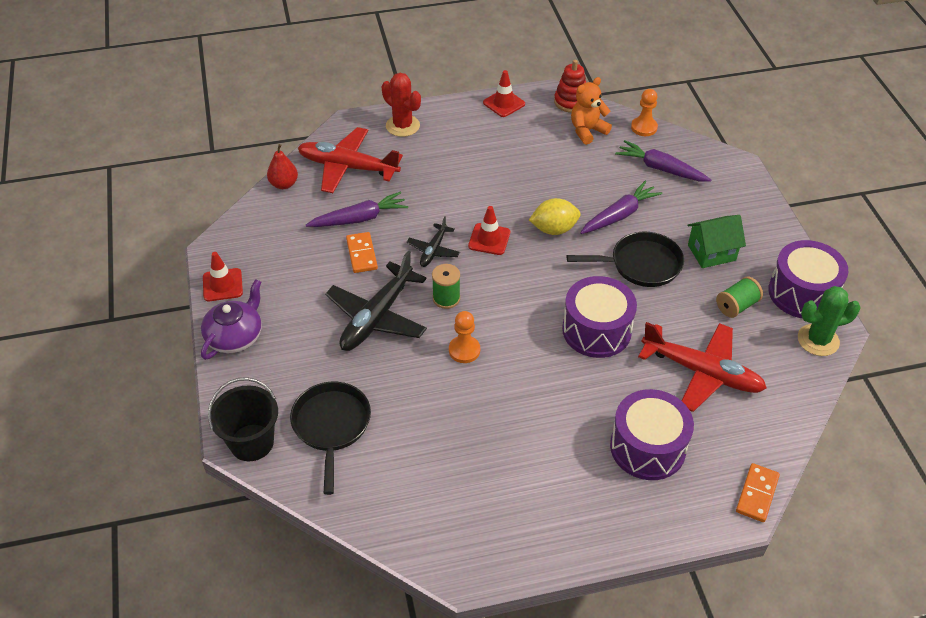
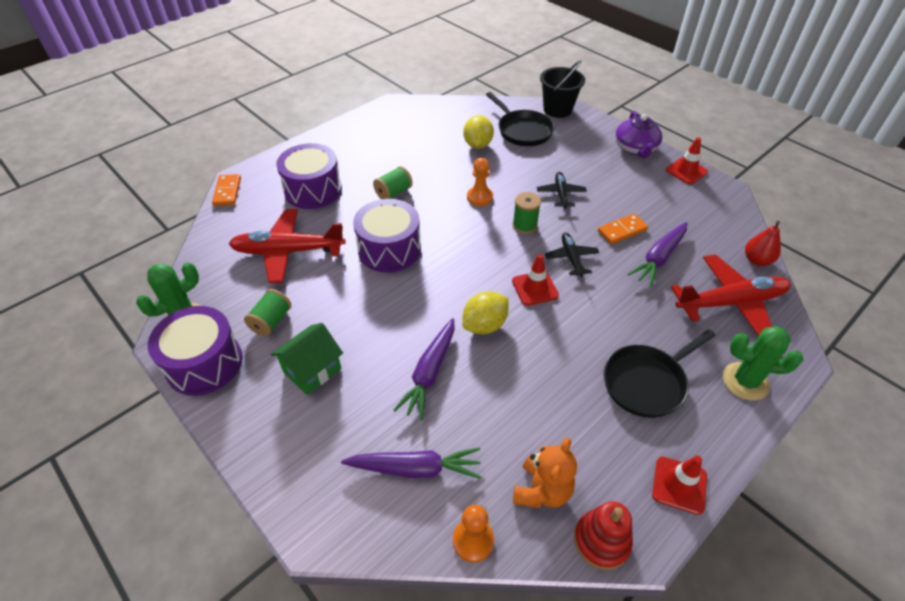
camera: 150 degrees right, 0 degrees up
(362, 254) = (622, 231): orange domino -> orange domino turned 75 degrees counterclockwise
(377, 316) = (561, 194): black plane -> black plane, size x0.52
(402, 126) = (745, 381): red cactus -> green cactus
(406, 428) = (478, 145): none -> yellow lemon
(554, 400) = (393, 192): none -> green spool
(641, 264) = (379, 324): black pan -> black pan (647, 382)

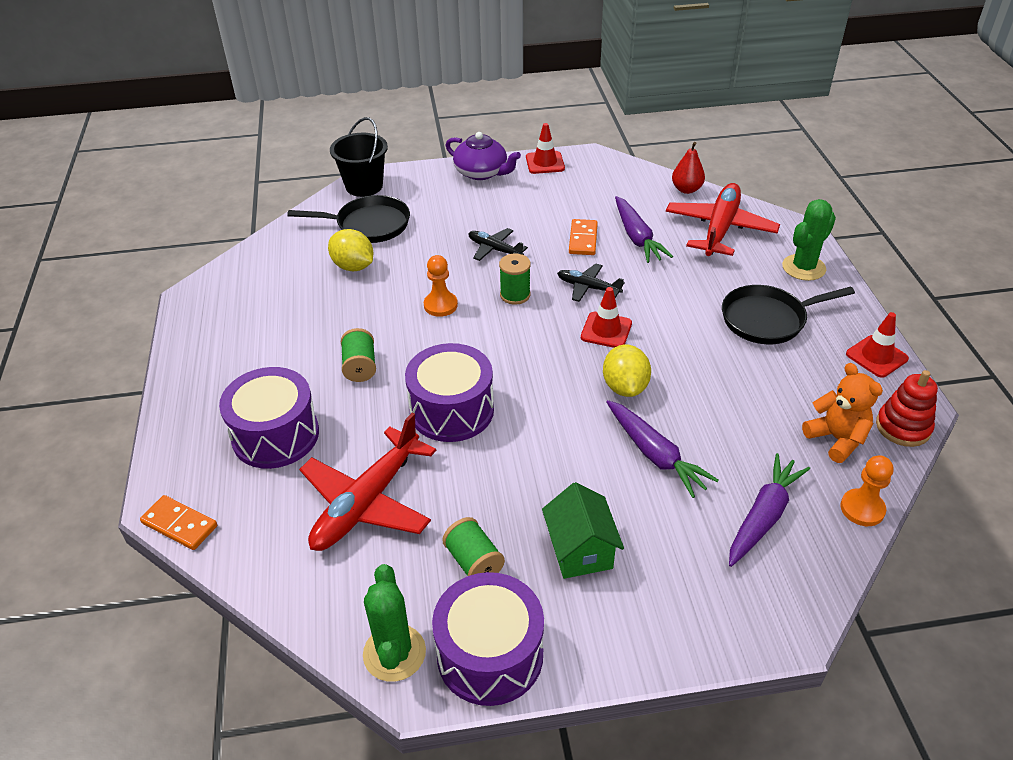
camera: 55 degrees left, 5 degrees down
(647, 382) = (767, 319): black pan -> black pan turned 75 degrees clockwise

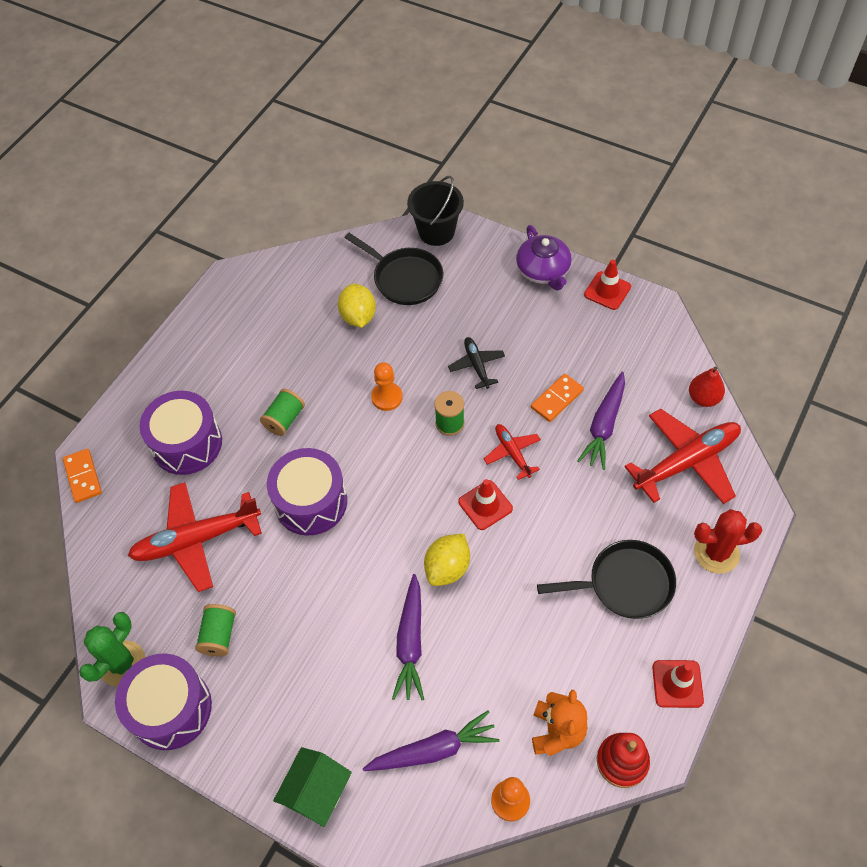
camera: 40 degrees right, 15 degrees up
(580, 550) = (289, 679): green house -> green house (317, 792)
(588, 288) = (512, 453): black plane -> red plane
(767, 319) = (625, 584): black pan -> black pan turned 150 degrees clockwise
(803, 267) = (716, 553): green cactus -> red cactus

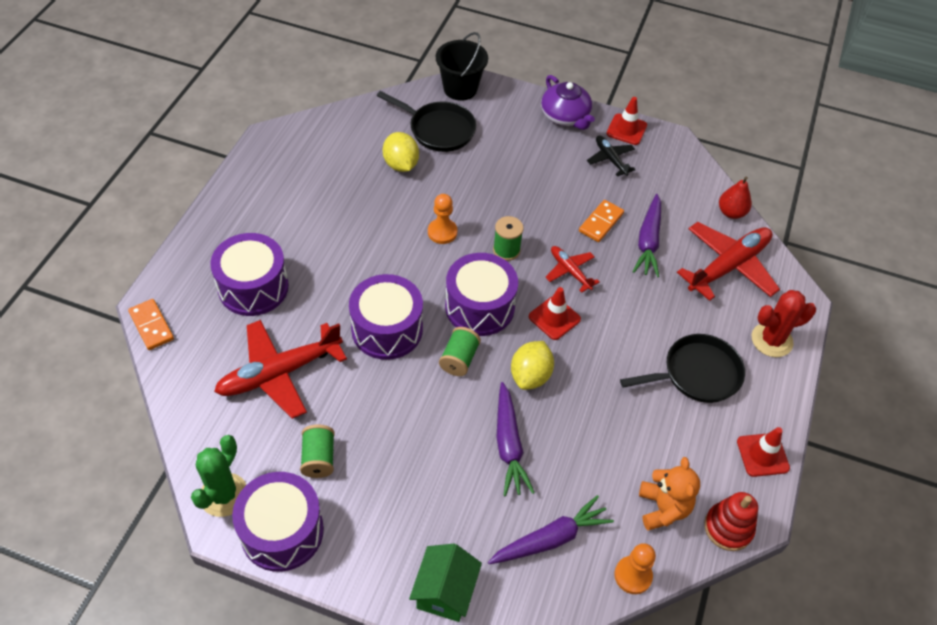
camera: 15 degrees left, 5 degrees down
(284, 419) = (347, 258): green spool -> green spool (459, 359)
(409, 485) = (479, 307): none -> purple drum
(477, 365) = (521, 199): black plane -> black plane (610, 159)

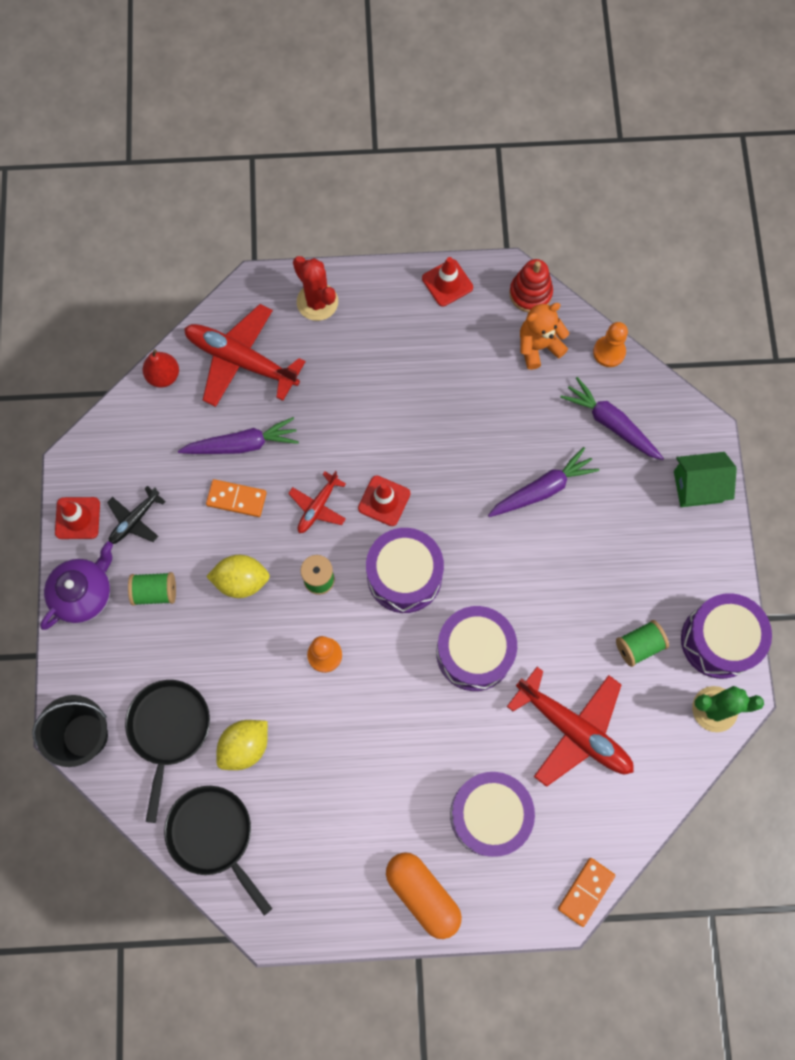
camera: 110 degrees left, 20 degrees up
(227, 225) = (423, 894): none -> orange capsule
(459, 359) = (474, 569): green spool -> green spool (155, 592)
(530, 376) = (461, 498): yellow lemon -> yellow lemon (241, 581)
(697, 374) = (388, 356): black pan -> black pan (213, 835)

